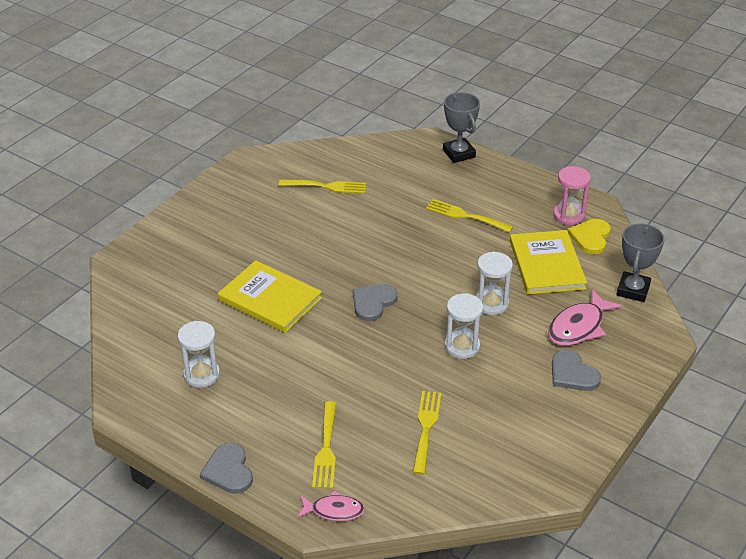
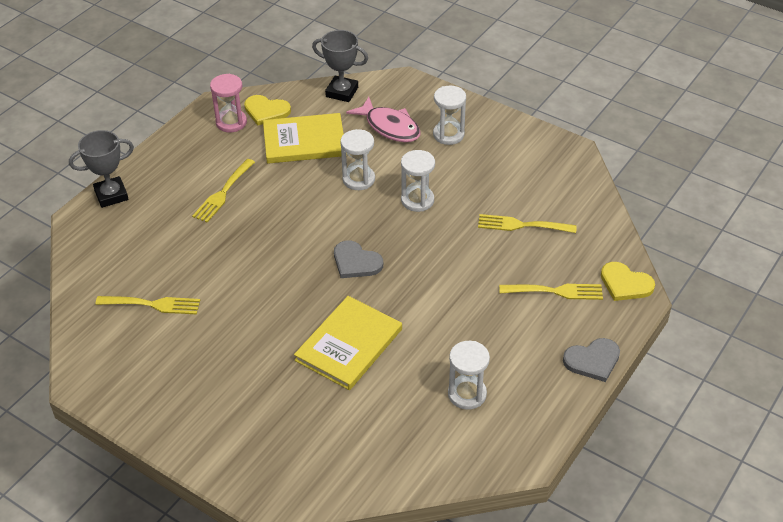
camera: 90 degrees left, 5 degrees up
(327, 186) = (153, 304): yellow fork -> yellow fork turned 90 degrees clockwise
(334, 511) = (625, 284): pink fish -> yellow heart
(572, 374) = (448, 134): grey heart -> white hourglass

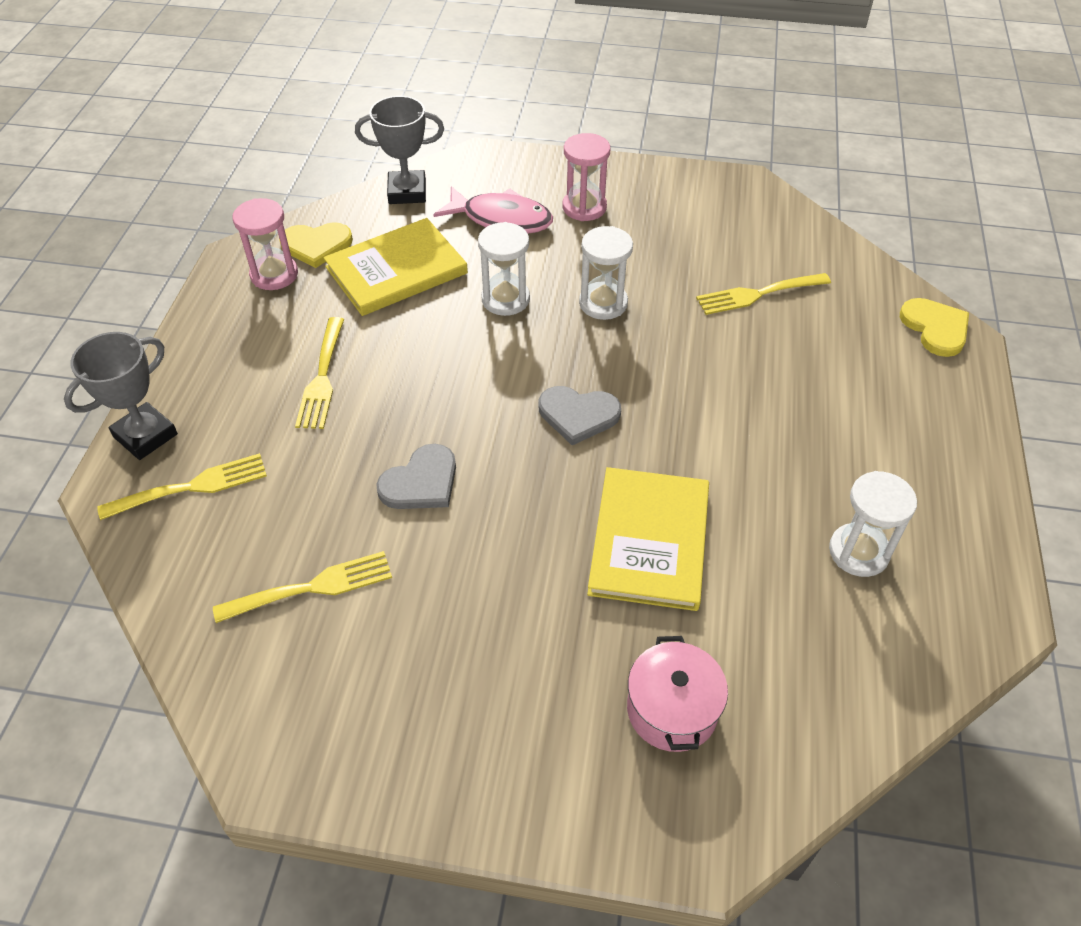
camera: 25 degrees left, 5 degrees up
(300, 432) = (672, 709): none -> pink pot
(448, 134) = (584, 207): white hourglass -> pink hourglass
(556, 291) = (862, 366): yellow fork -> yellow fork (192, 487)
(592, 360) = (976, 443): grey heart -> grey heart (421, 482)
(625, 284) = (935, 328): yellow heart -> yellow heart turned 120 degrees counterclockwise

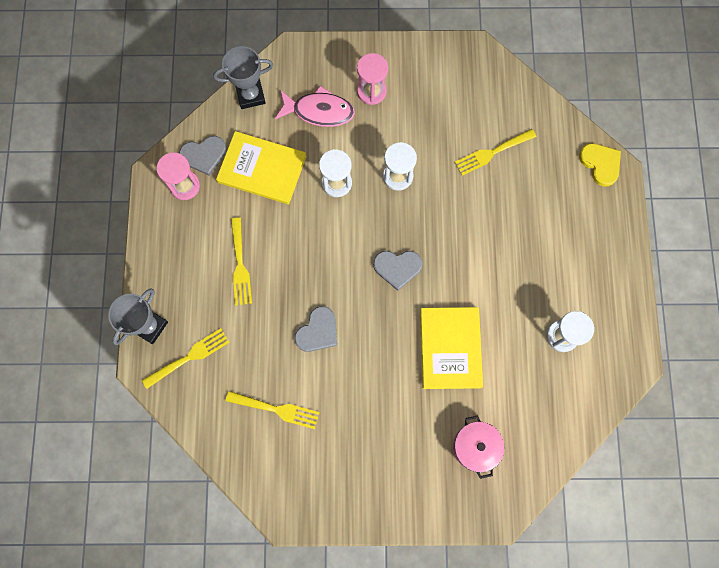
camera: 10 degrees left, 25 degrees up
(312, 587) = (277, 409): yellow fork -> yellow fork turned 45 degrees clockwise
(316, 245) = (204, 155): yellow heart -> grey heart
(396, 270) = (262, 169): yellow book -> yellow book turned 60 degrees clockwise

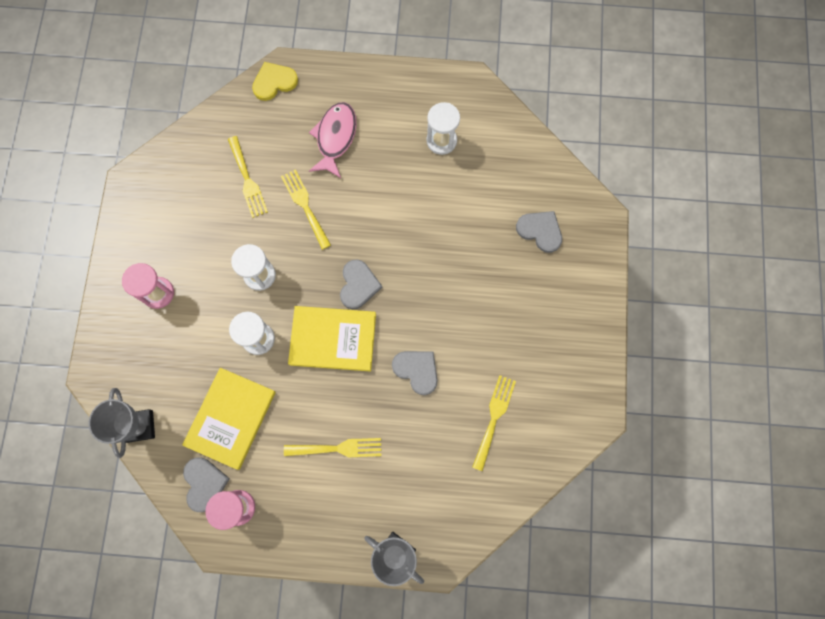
camera: 85 degrees left, 0 degrees up
(189, 357) = (433, 508): yellow fork -> yellow fork (305, 206)
(319, 111) = (172, 351): pink fish -> pink fish (335, 138)
(450, 348) = (445, 243): yellow book -> yellow book (333, 339)
(475, 447) = (540, 231): pink pot -> grey heart

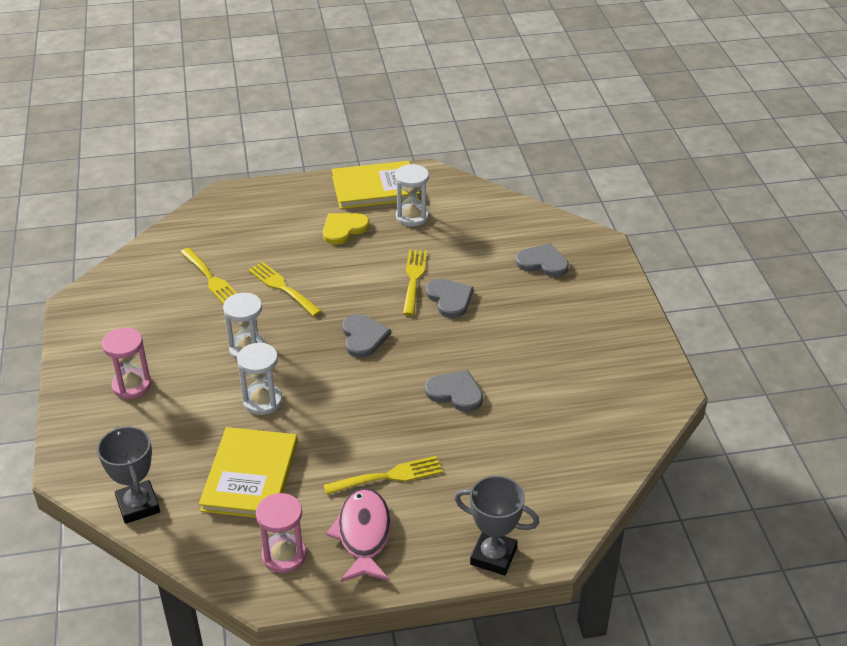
camera: 15 degrees left, 35 degrees down
(204, 483) = (234, 542): grey heart -> grey heart (449, 299)
(274, 82) = (219, 204): yellow heart -> yellow heart (344, 229)
(333, 339) = (350, 385): yellow book -> yellow book (375, 188)
(335, 138) = (298, 233): pink fish -> pink fish (363, 535)
(494, 418) = (558, 414): yellow fork -> yellow fork (413, 279)

